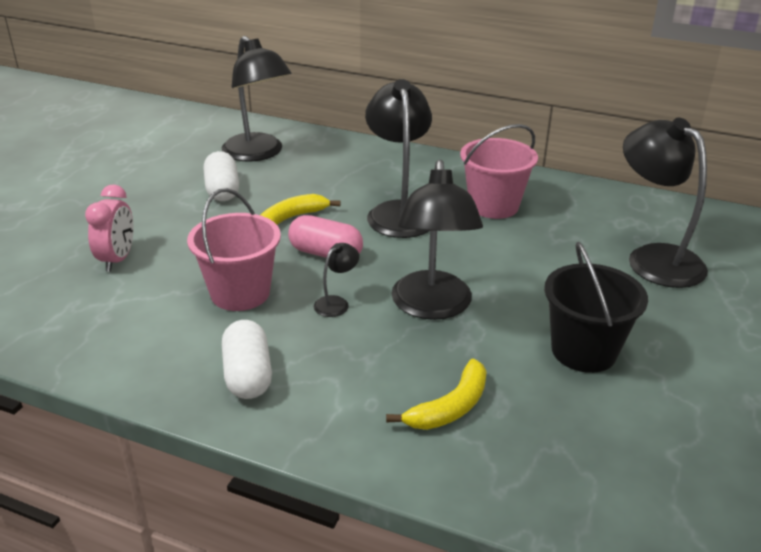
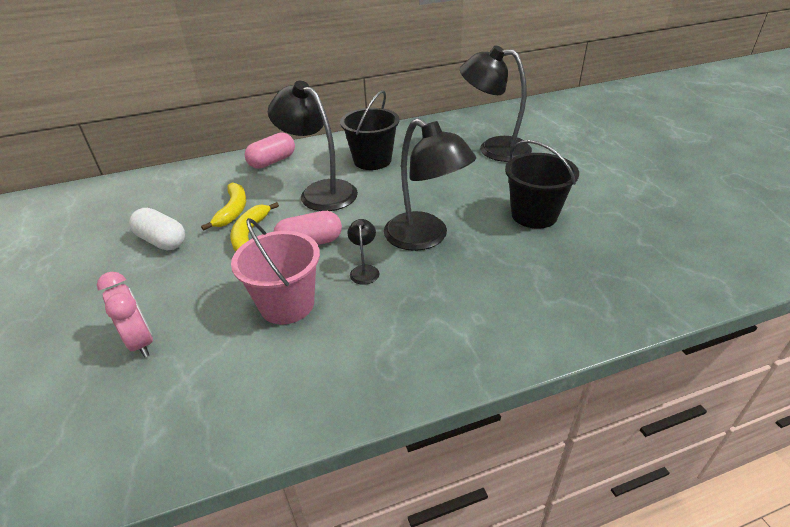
camera: 40 degrees left, 5 degrees up
(248, 375) = (377, 355): white capsule -> none
(258, 153) = (154, 201): black lamp -> none
(397, 162) = (272, 161): none -> pink capsule
(450, 407) = (520, 289): yellow banana -> yellow banana (233, 211)
(493, 206) = (372, 160): pink bucket -> black bucket

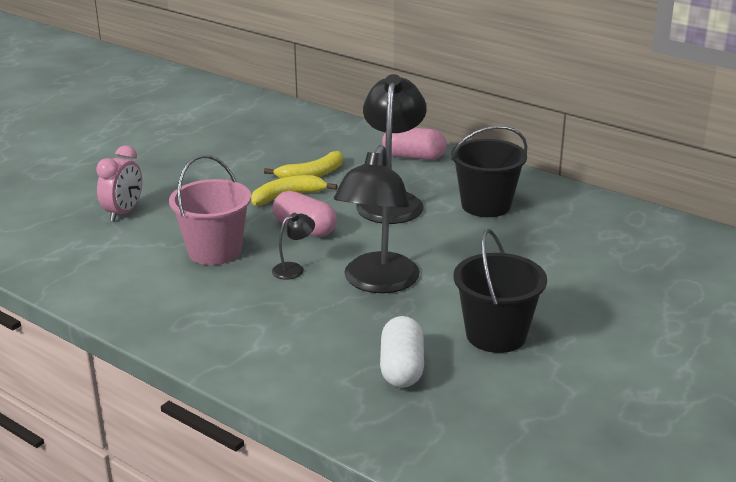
camera: 55 degrees right, 10 degrees down
(162, 241) = (238, 165): white capsule -> white capsule (402, 368)
(493, 148) = (618, 268): black lamp -> none

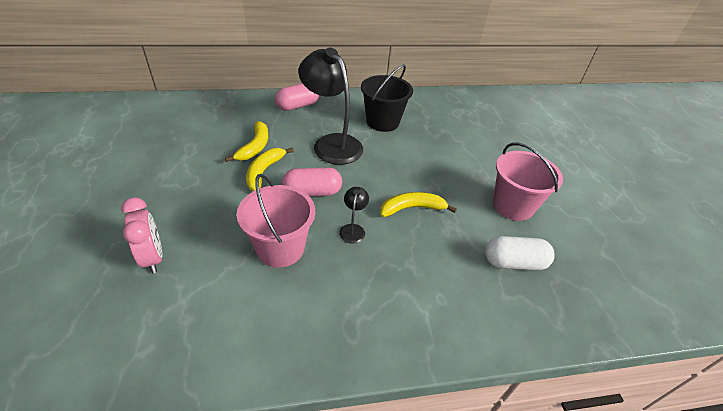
camera: 50 degrees left, 15 degrees up
(377, 283) = (412, 208): black lamp -> yellow banana
(402, 368) = (514, 262): white capsule -> white capsule turned 45 degrees counterclockwise
(496, 335) = (512, 206): black bucket -> pink bucket

